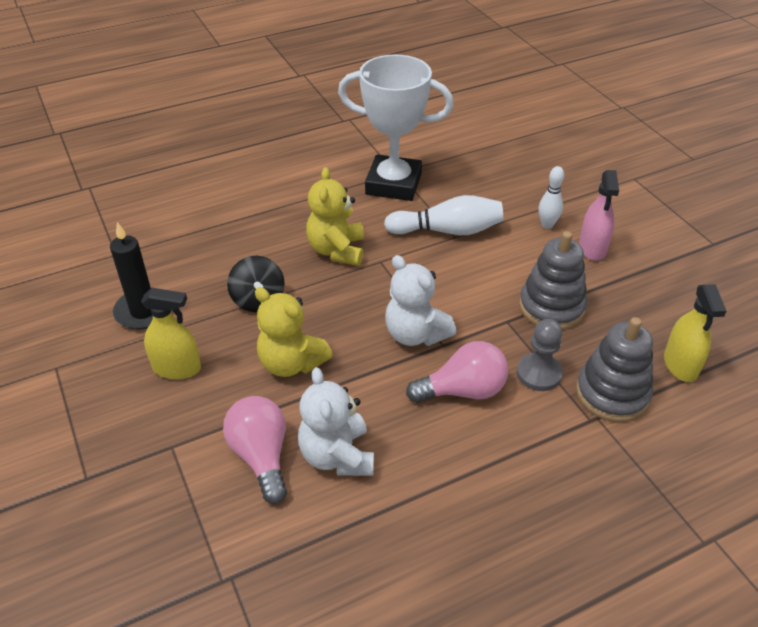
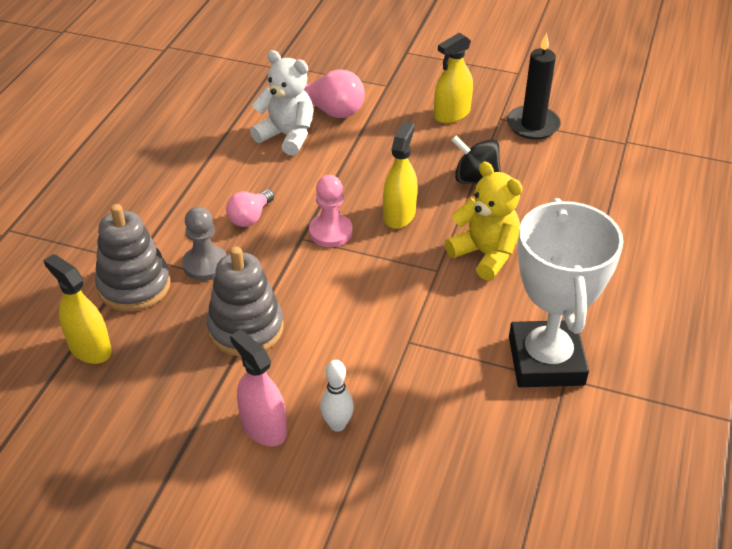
camera: 135 degrees right, 0 degrees up
(291, 363) = (388, 160): yellow teddy bear -> none
(350, 313) = (399, 215): none -> yellow spray bottle
(393, 184) = (546, 361): white trophy -> white trophy turned 60 degrees counterclockwise
(415, 334) = (330, 232): white teddy bear -> pink pawn
(448, 231) = (423, 343): white bowling pin -> none
(463, 391) = (250, 217): pink light bulb -> pink light bulb, size x0.65

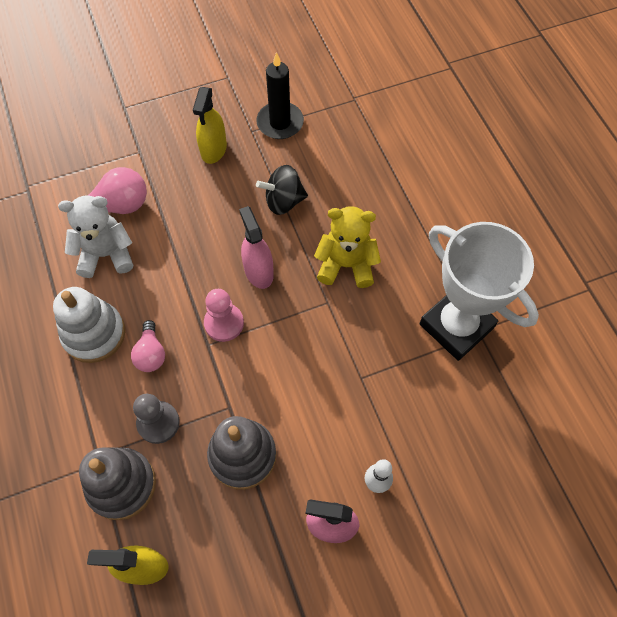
camera: 40 degrees left, 20 degrees up
(222, 180) = (94, 334): none -> white stacking toy
(399, 215) = (258, 271): yellow spray bottle -> pink spray bottle

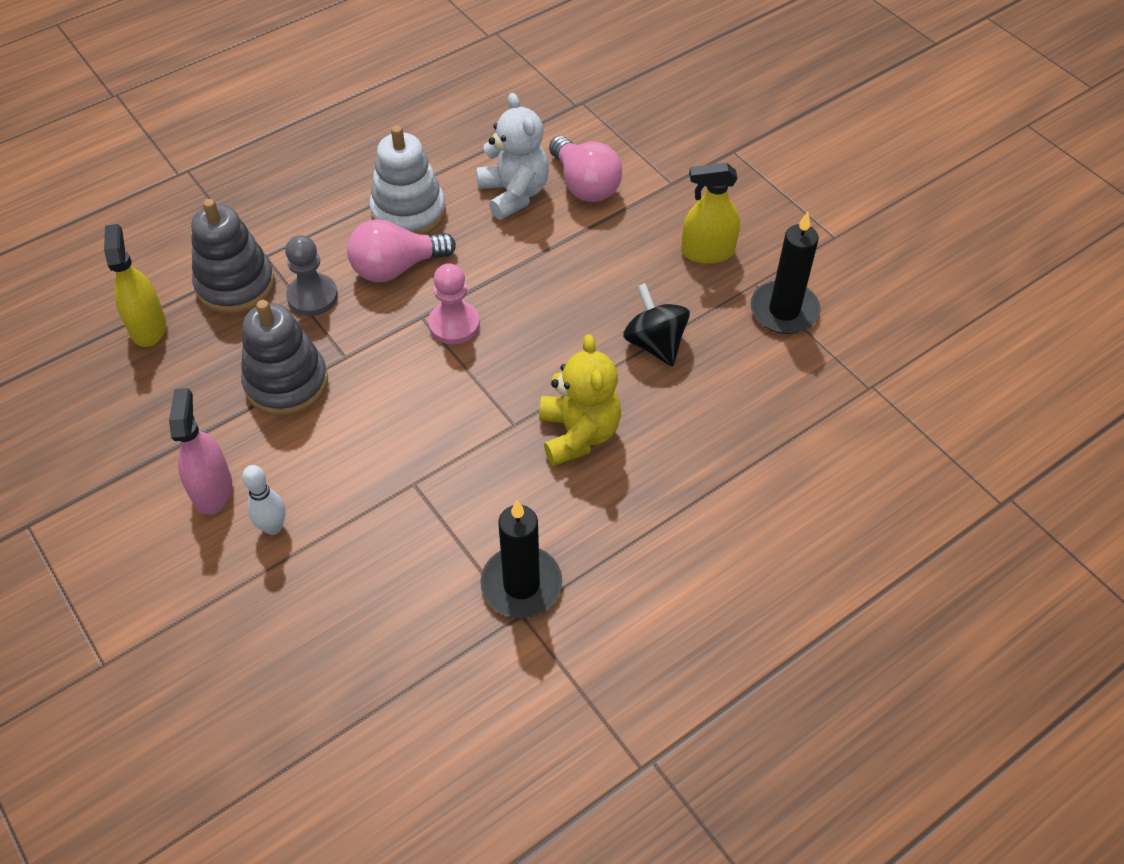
camera: 75 degrees right, 10 degrees down
(151, 354) = (396, 268): pink light bulb -> pink light bulb, size x1.53
(258, 271) = (537, 341): pink spray bottle -> none
(456, 326) = (521, 584): white trophy -> black candle

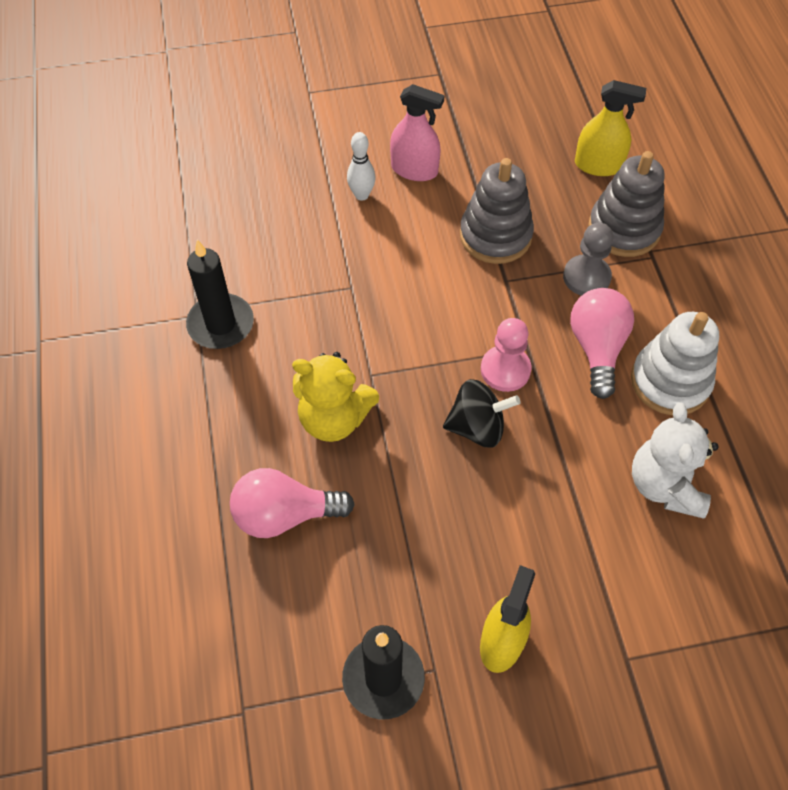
camera: 115 degrees right, 5 degrees up
(514, 194) = (665, 485): white teddy bear -> white teddy bear turned 90 degrees clockwise
(584, 185) = (655, 561): pink light bulb -> pink light bulb (285, 514)
(654, 343) = (402, 527): black spinning top -> black spinning top (477, 427)

